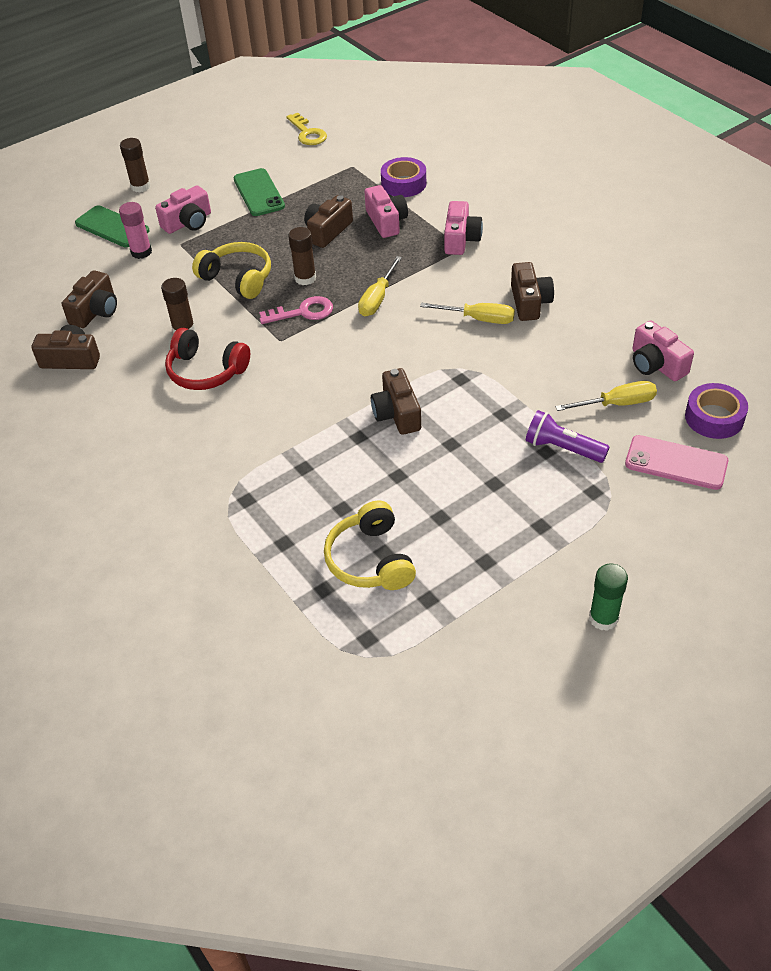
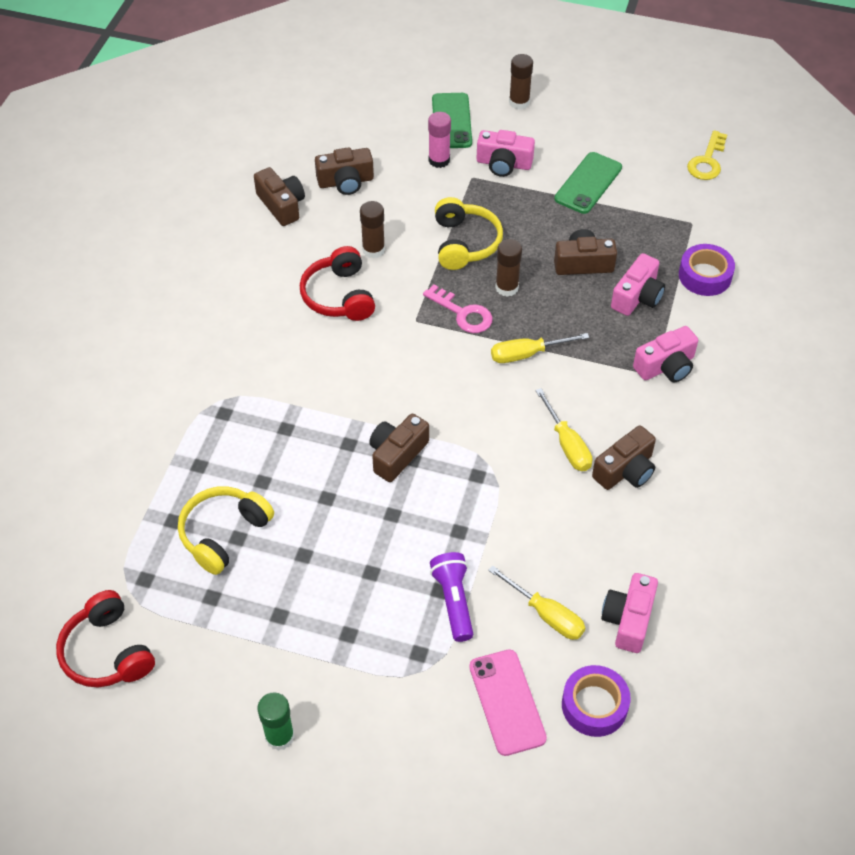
camera: 50 degrees right, 5 degrees up
(420, 704) = (107, 652): none -> red headphones

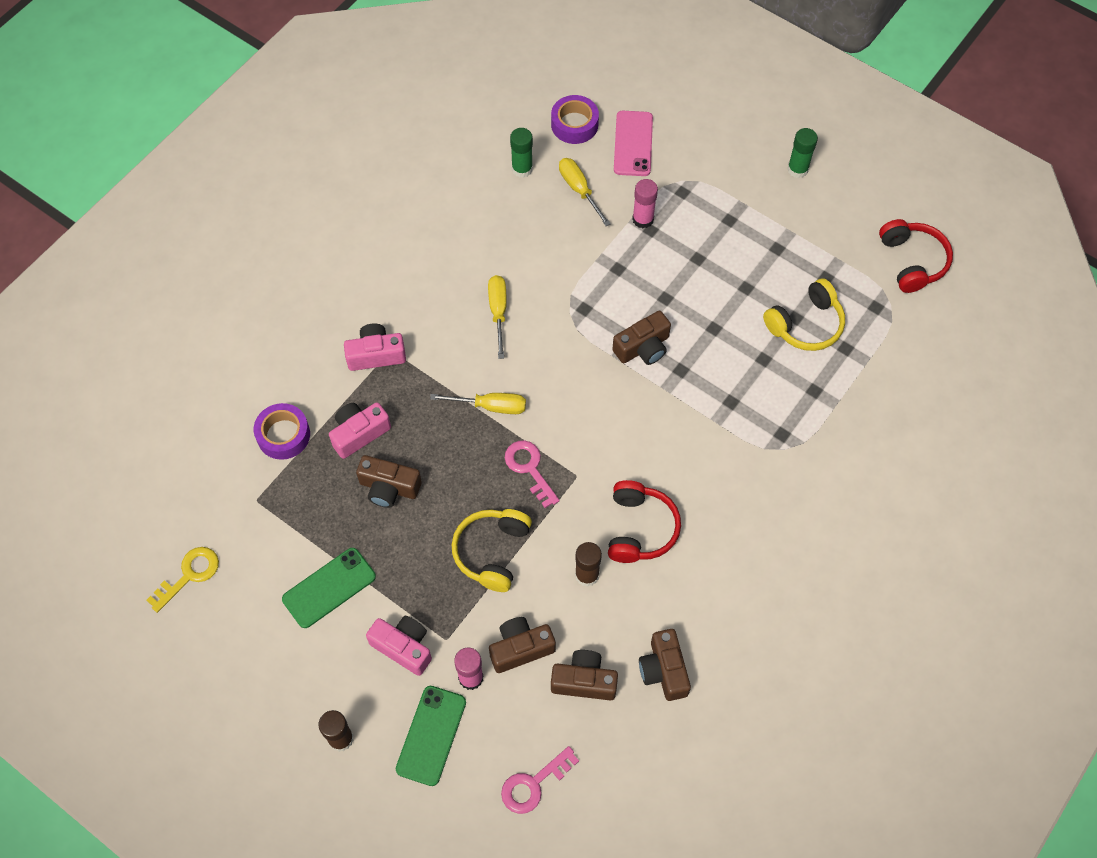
camera: 160 degrees left, 10 degrees up
(359, 115) = (533, 784): none -> pink key
(454, 601) = (643, 219): purple flashlight -> pink glue stick
(507, 287) = (475, 484): brown glue stick -> none
(625, 470) = (463, 275): brown camera -> brown camera (520, 648)
(628, 619) = (522, 169): pink camera -> green glue stick

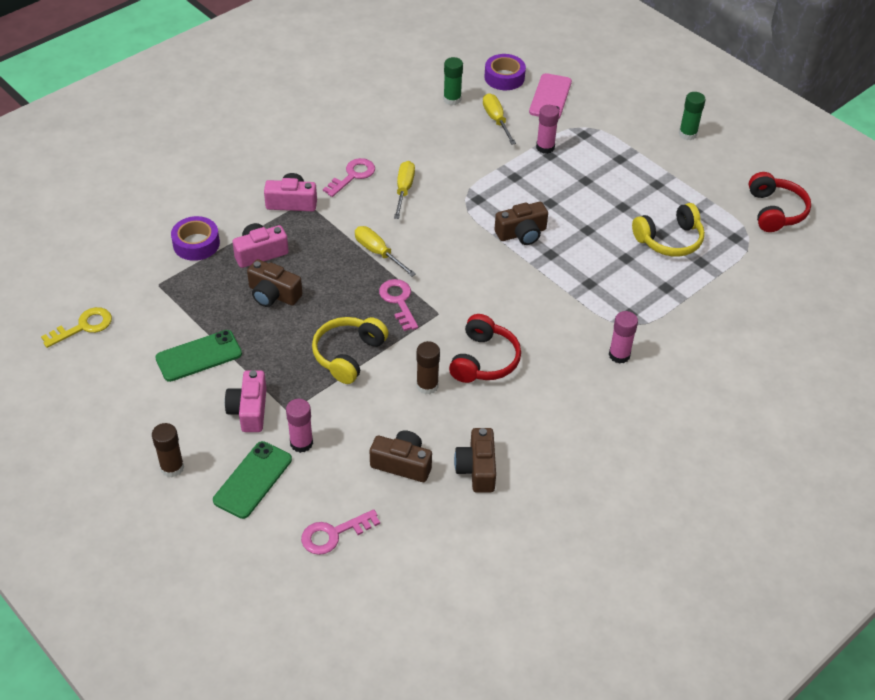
camera: 10 degrees right, 15 degrees down
(403, 647) = (249, 410): pink camera -> pink camera turned 135 degrees counterclockwise
(435, 303) = (353, 176): none -> pink key
(490, 406) = (378, 252): yellow screwdriver -> yellow screwdriver turned 150 degrees counterclockwise
(520, 648) = (352, 429): brown camera -> none
(782, 492) = (619, 355): none -> pink glue stick

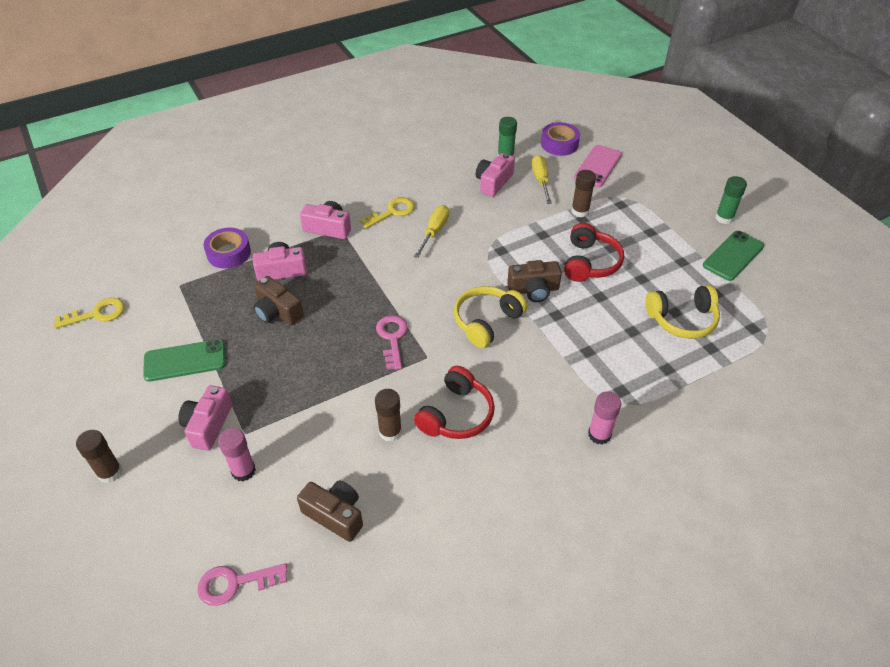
camera: 15 degrees right, 0 degrees up
(252, 480) = (180, 502): green phone -> green phone (733, 256)
(348, 355) = (324, 384): yellow headphones -> yellow headphones (486, 321)
(353, 176) = (392, 212): pink key -> yellow key
(378, 252) = (389, 287): yellow screwdriver -> none
(448, 129) = (493, 182): none -> pink camera
(477, 469) = (411, 537): brown camera -> none
(545, 147) = (580, 211): pink glue stick -> brown glue stick
(775, 211) = (800, 307): red headphones -> red headphones (590, 262)

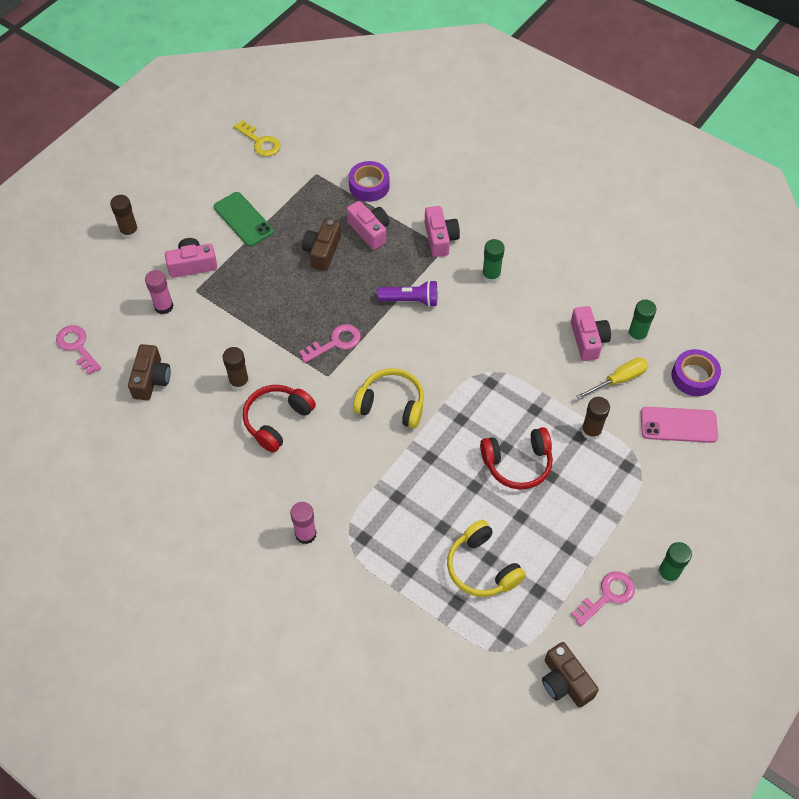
camera: 65 degrees right, 10 degrees up
(381, 270) = (410, 300): none -> purple flashlight
(392, 212) = (491, 276): yellow key -> green glue stick
(434, 232) = (484, 319): yellow screwdriver -> none
(456, 414) = (277, 421): red headphones -> red headphones turned 120 degrees clockwise
(493, 182) = (588, 340): pink camera -> pink camera turned 75 degrees clockwise
(533, 290) = (452, 428): brown camera -> brown camera (565, 681)
(733, 256) = (607, 595): green phone -> pink key

